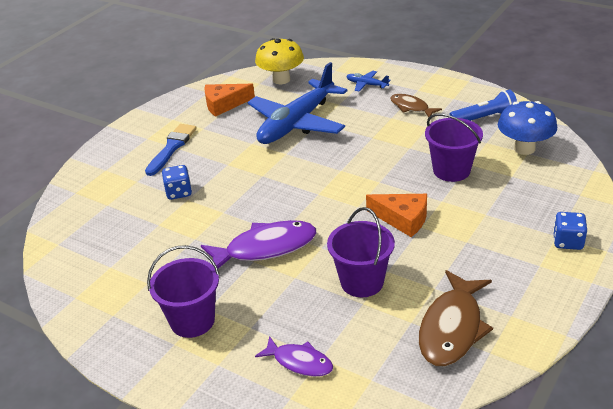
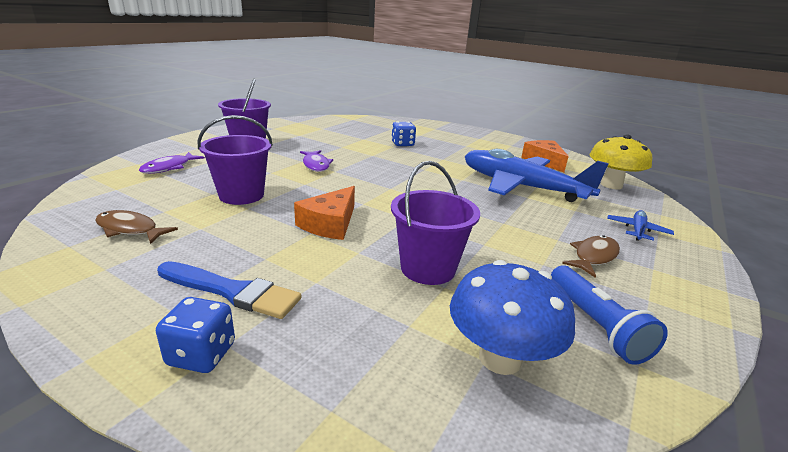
camera: 85 degrees right, 10 degrees down
(172, 148) = (466, 144): blue brush -> blue brush (232, 291)
(266, 248) = (316, 165): purple fish -> purple fish, size x0.59
(452, 328) = (130, 229): brown fish -> brown fish, size x0.59

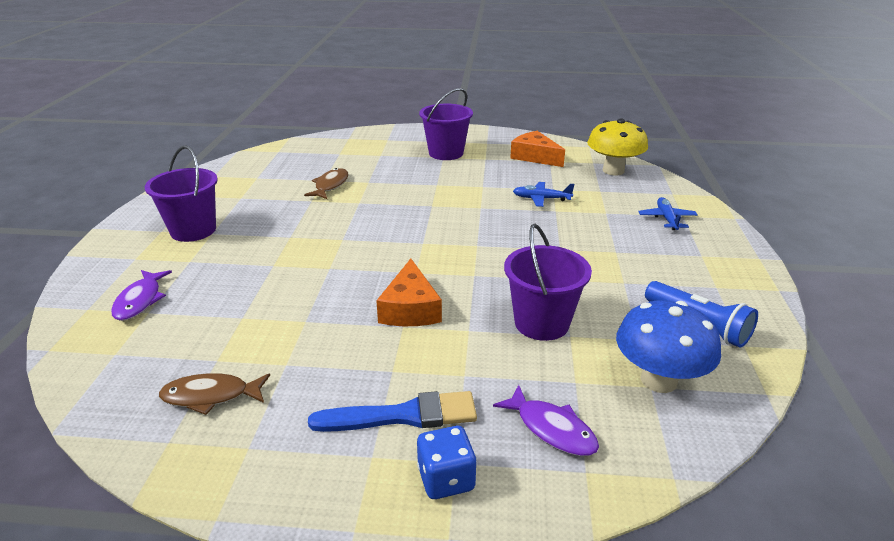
camera: 25 degrees left, 5 degrees up
(241, 195) = (279, 308): purple bucket -> purple bucket (446, 153)
(316, 165) = (313, 237): purple fish -> purple fish (552, 429)
(402, 144) = (375, 175): blue dice -> none
(522, 187) = (541, 199): blue plane -> blue plane, size x0.40
(593, 256) = (654, 260): brown fish -> brown fish (330, 185)

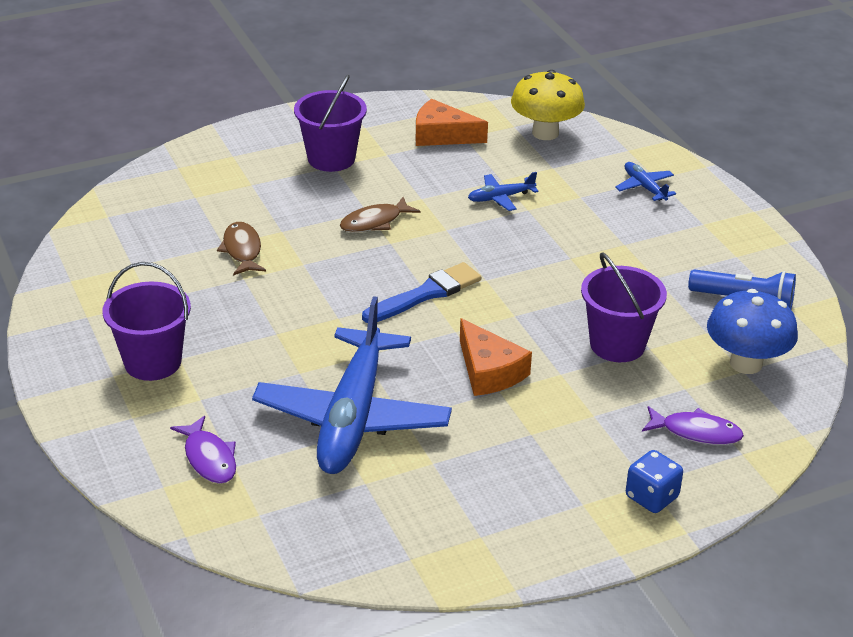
camera: 30 degrees left, 5 degrees up
(210, 396) = (400, 513): brown fish -> brown fish (374, 222)
(270, 307) = (352, 417): none -> blue plane
(403, 415) = (576, 466): blue brush -> blue brush (426, 294)

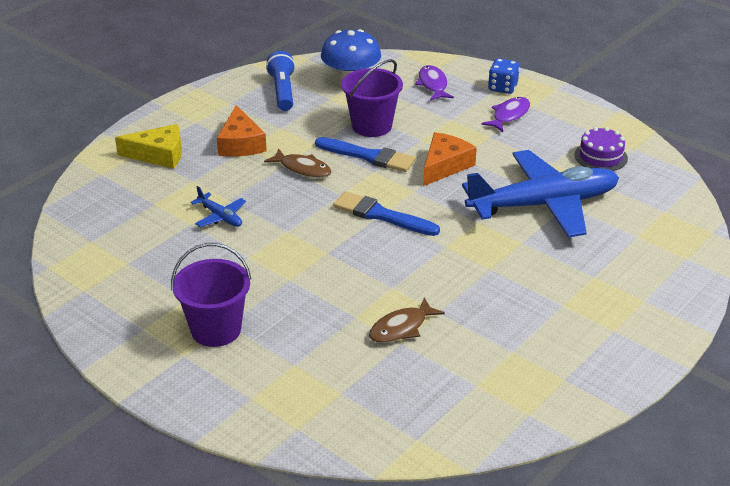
camera: 115 degrees left, 0 degrees up
(153, 362) = (580, 316): purple bucket -> none
(209, 458) = (643, 249): purple fish -> purple fish (509, 115)
(374, 222) = (304, 270): brown fish -> brown fish (303, 169)
(415, 515) = (601, 156): none -> purple cake
(442, 135) = (132, 276): orange cheese -> orange cheese (240, 144)
(545, 133) = (96, 221): yellow mushroom -> none
(549, 321) = (368, 156): none -> blue brush
(644, 187) = (159, 155): blue plane -> yellow cheese

